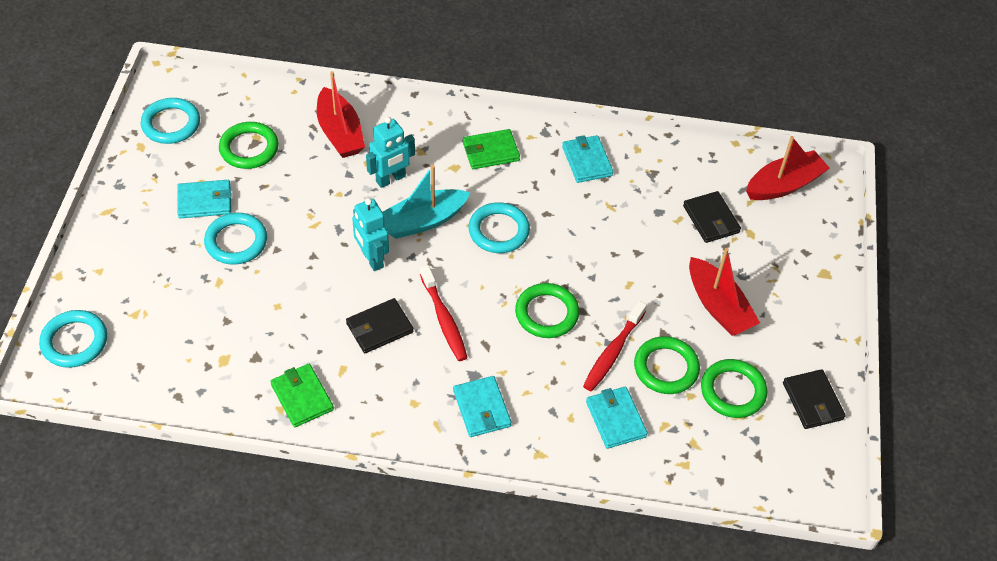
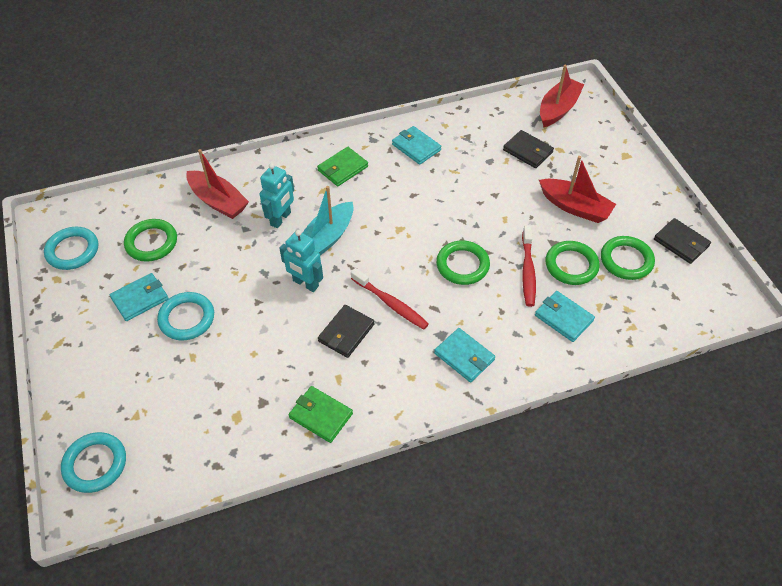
camera: 25 degrees left, 0 degrees up
(499, 231) = (387, 222): turquoise ring -> none

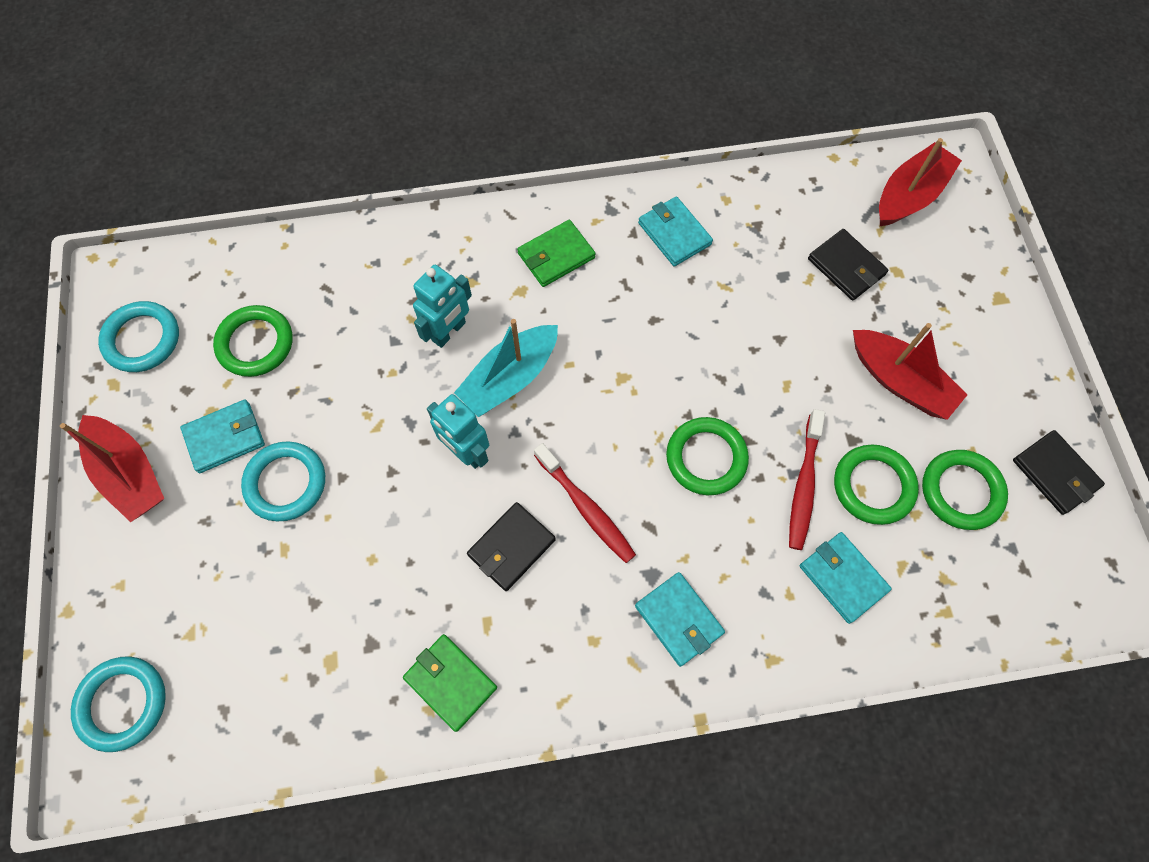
camera: 10 degrees right, 15 degrees up
(218, 201) = (362, 286): red boat -> red boat (130, 473)

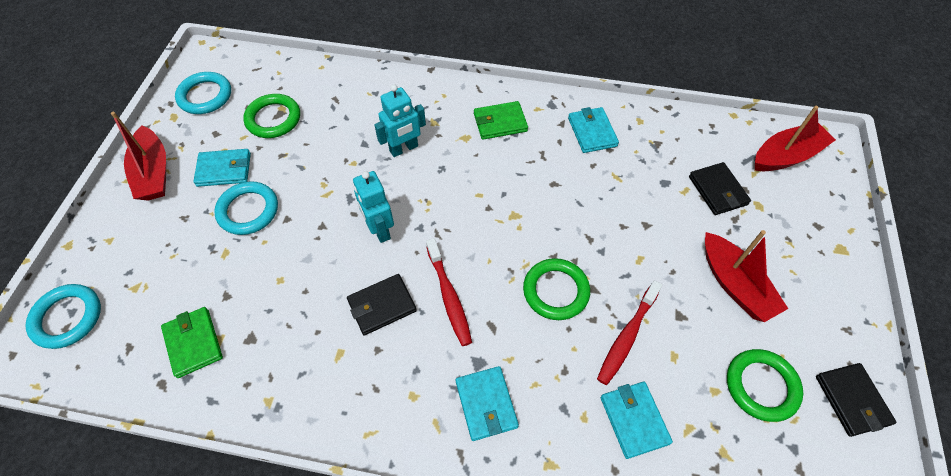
camera: 20 degrees right, 10 degrees down
(450, 682) = (293, 387): green wallet -> green wallet (193, 343)
(510, 378) = (433, 191): turquoise boat -> none
(873, 486) = (685, 356): green ring -> none

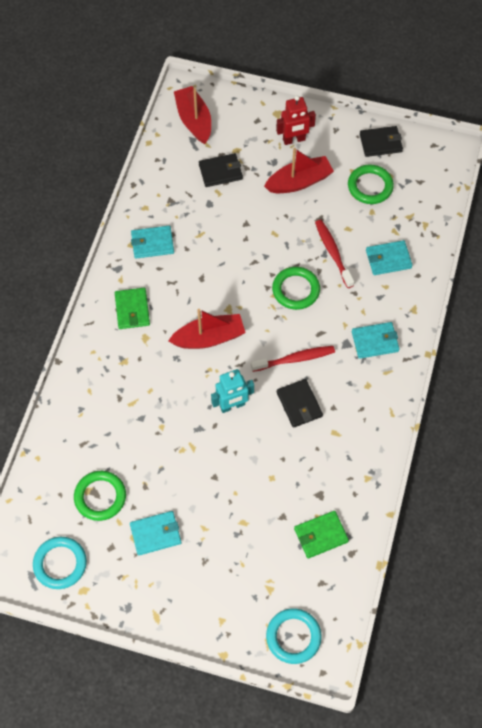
camera: 85 degrees left, 5 degrees up
(153, 173) = (151, 596): red boat -> red boat (209, 338)
(224, 169) = (156, 534): turquoise wallet -> turquoise wallet turned 75 degrees clockwise
(248, 210) = (203, 508): turquoise ring -> none
(404, 149) = (151, 386): turquoise robot -> none
(627, 337) = (333, 252): red toothbrush -> red toothbrush turned 150 degrees counterclockwise
(804, 273) = (294, 140): none -> red robot

